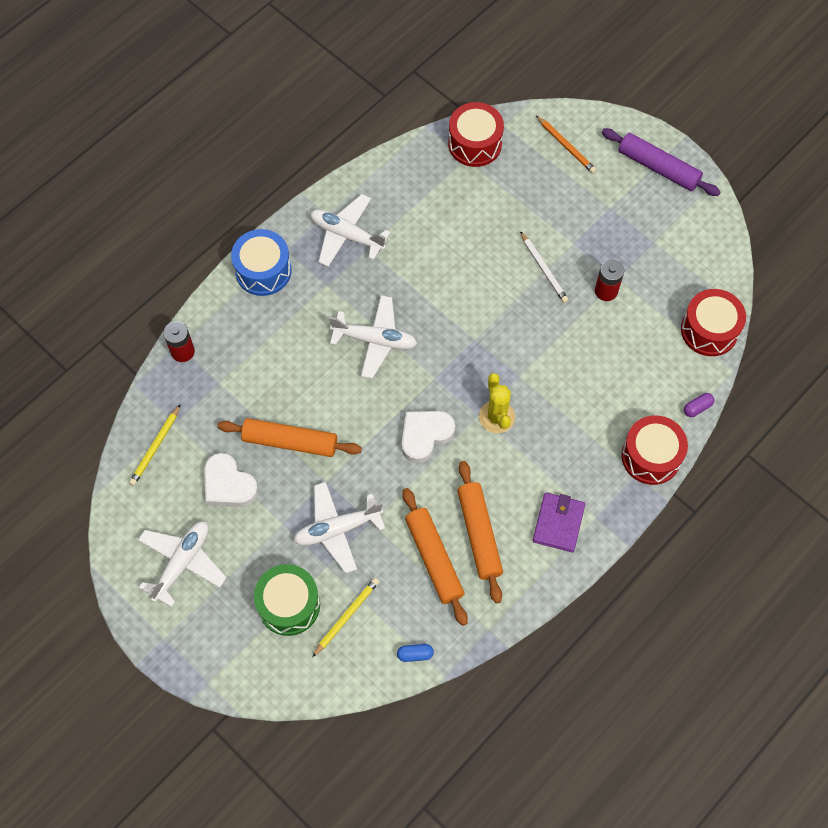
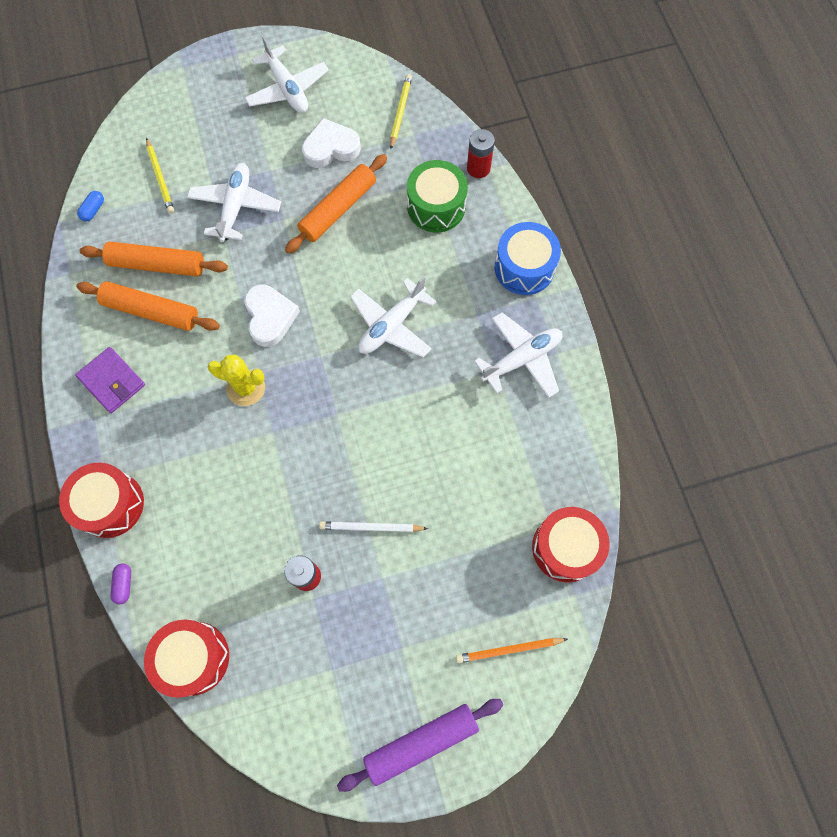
camera: 120 degrees right, 5 degrees up
(155, 447) = (400, 112): yellow pencil -> yellow pencil turned 45 degrees clockwise
(289, 605) = (200, 143): green drum -> green drum (436, 206)

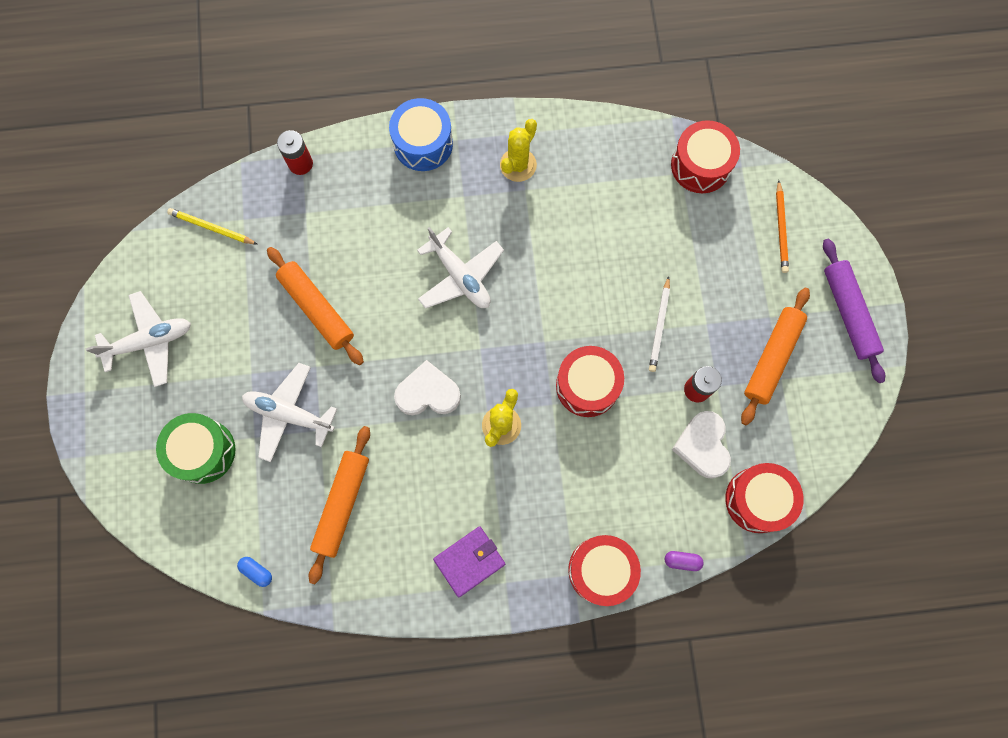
camera: 80 degrees left, 5 degrees up
(151, 311) = (396, 514): orange rolling pin -> orange rolling pin (772, 358)
(160, 178) = (232, 493): yellow pencil -> none
(296, 463) = (587, 385): none -> red drum
(331, 148) = (239, 305): white heart -> white heart (702, 446)
(436, 206) = (336, 212): green drum -> green drum (203, 451)
(521, 359) = (518, 165): white plane -> yellow cactus

